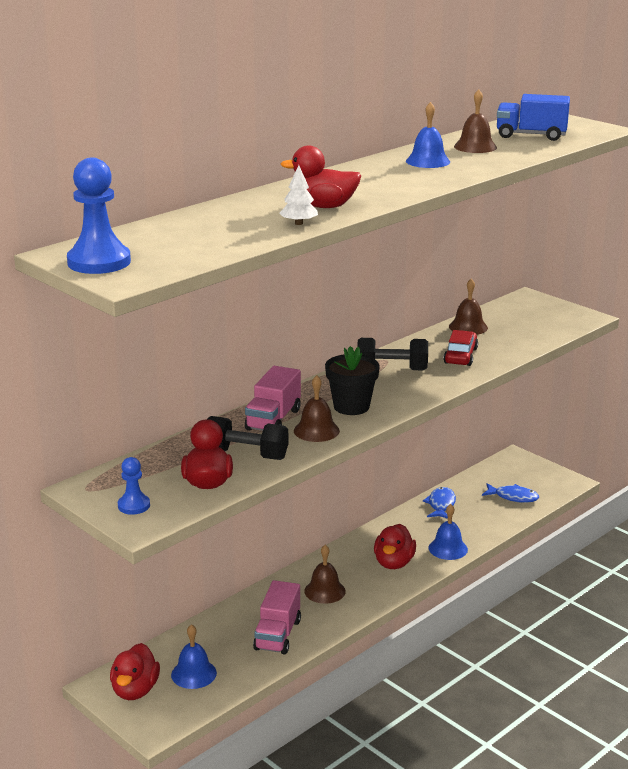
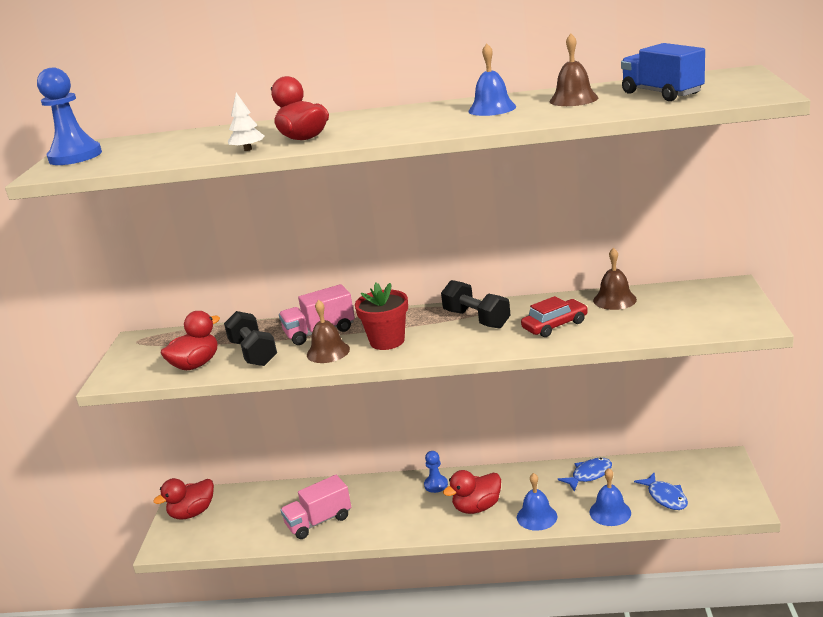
camera: 50 degrees right, 0 degrees up
(134, 505) = (133, 363): blue pawn -> blue pawn (436, 485)
(194, 674) = (235, 521): blue bell -> blue bell (610, 512)
(324, 591) = (396, 504): brown bell -> none
(351, 407) = (387, 341): black flower pot -> red flower pot

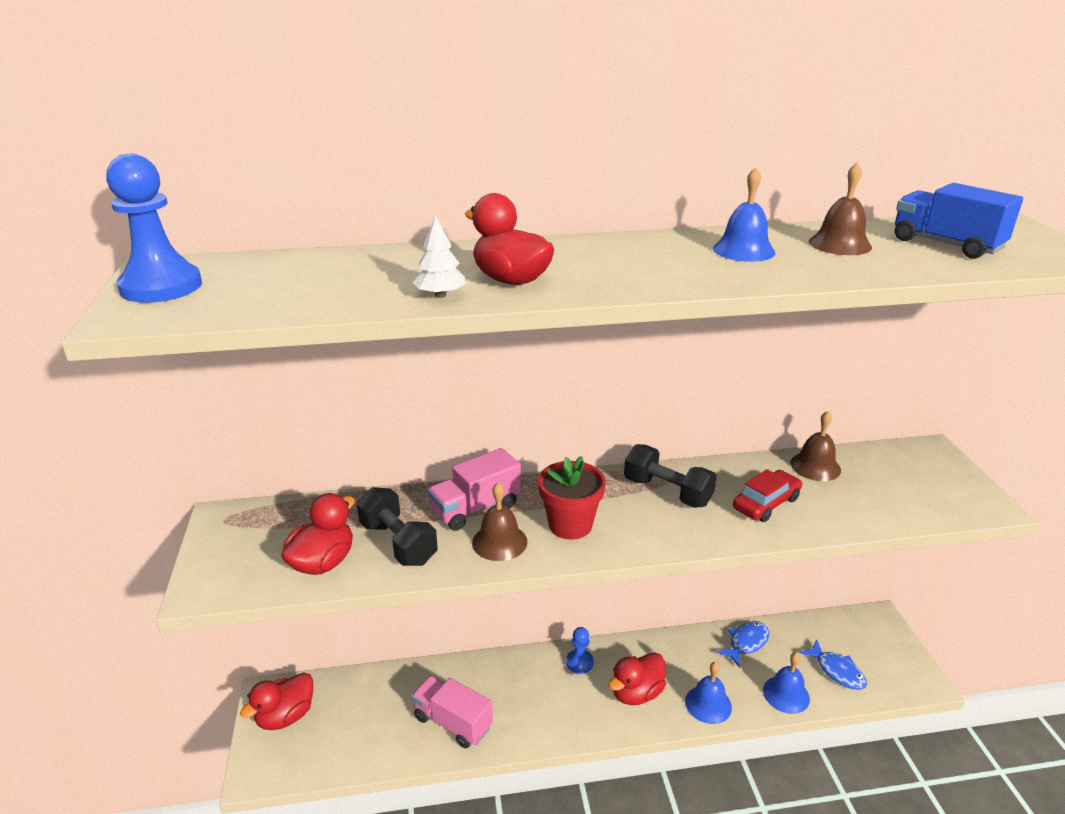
camera: 15 degrees left, 5 degrees up
(319, 521) = (453, 722): pink truck -> pink truck turned 75 degrees clockwise

